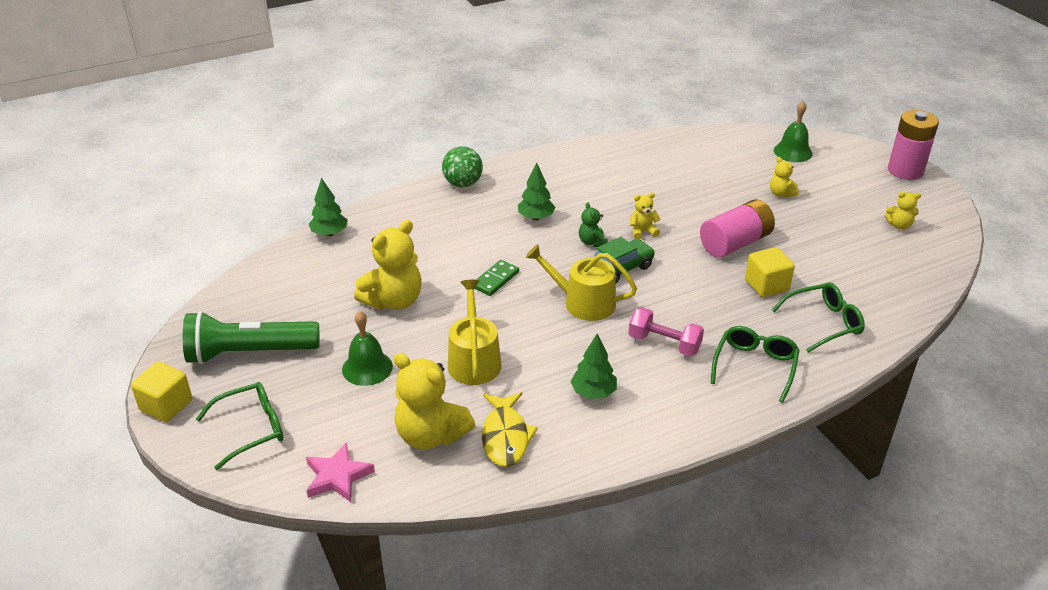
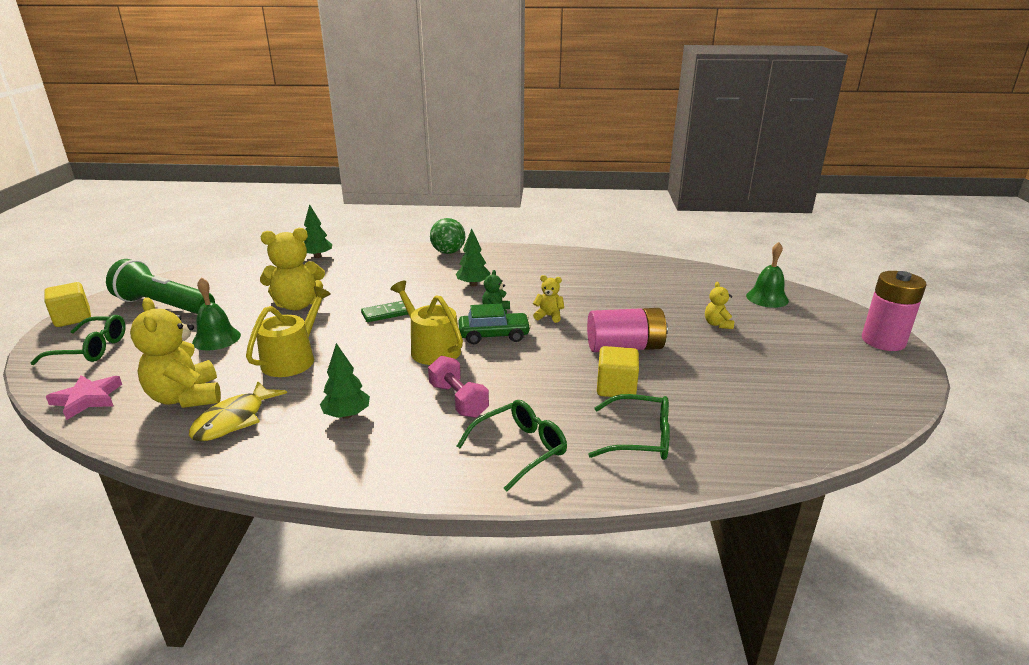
camera: 30 degrees right, 10 degrees down
(899, 225) = (826, 383): yellow teddy bear -> none

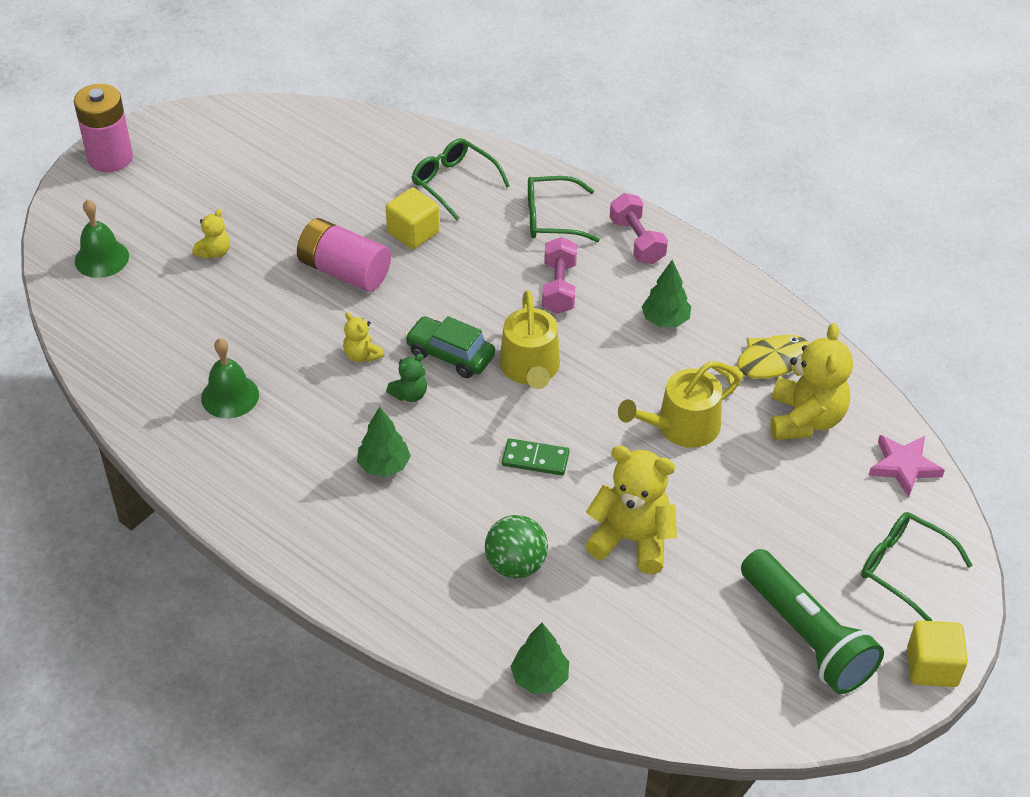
camera: 145 degrees left, 20 degrees up
(216, 338) = (753, 512): green bell -> green bell (230, 396)
(420, 466) = (637, 241): none -> pink dumbbell
(448, 252) = (340, 576): green ball -> green ball (516, 564)

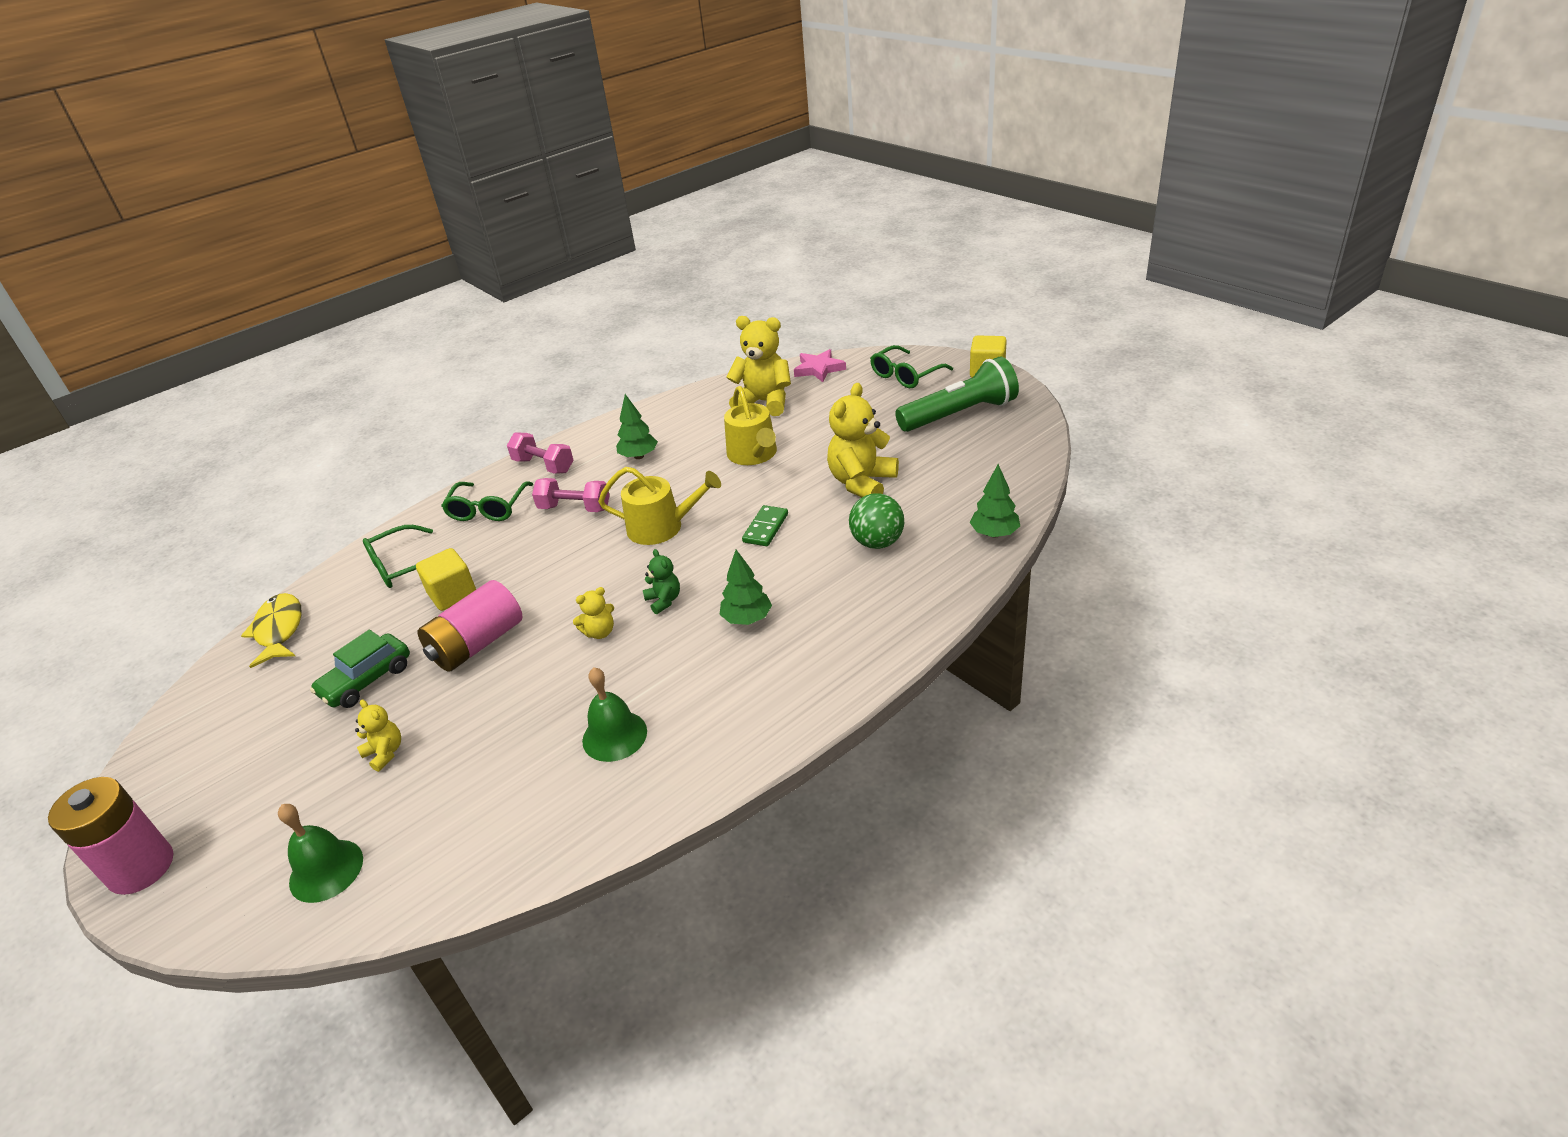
camera: 75 degrees left, 10 degrees down
(450, 355) = (625, 573): green car -> green car (367, 680)
(637, 241) = (543, 466): pink dumbbell -> pink dumbbell turned 45 degrees clockwise
(767, 364) = (705, 414): yellow fish -> yellow fish (279, 630)

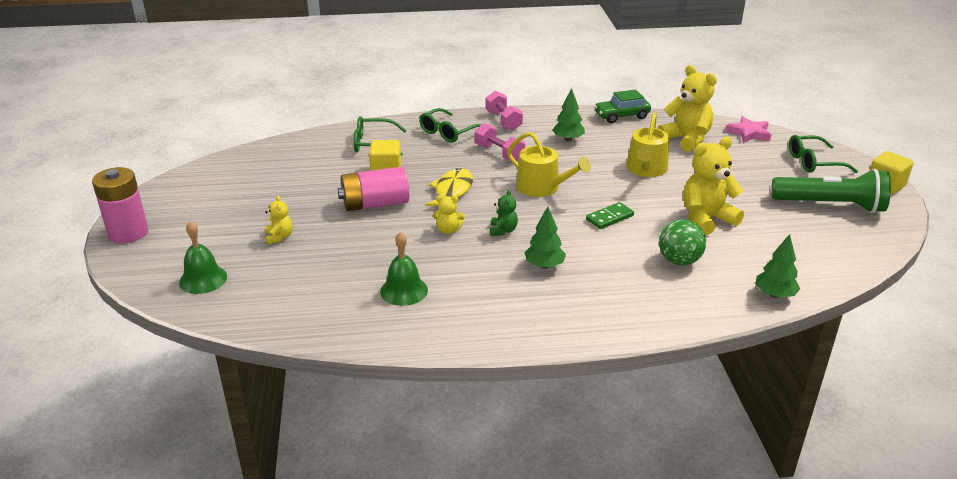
camera: 30 degrees right, 5 degrees down
(279, 630) = (283, 149): yellow fish -> yellow fish (452, 191)
(367, 680) = (302, 195): green car -> green car (621, 116)

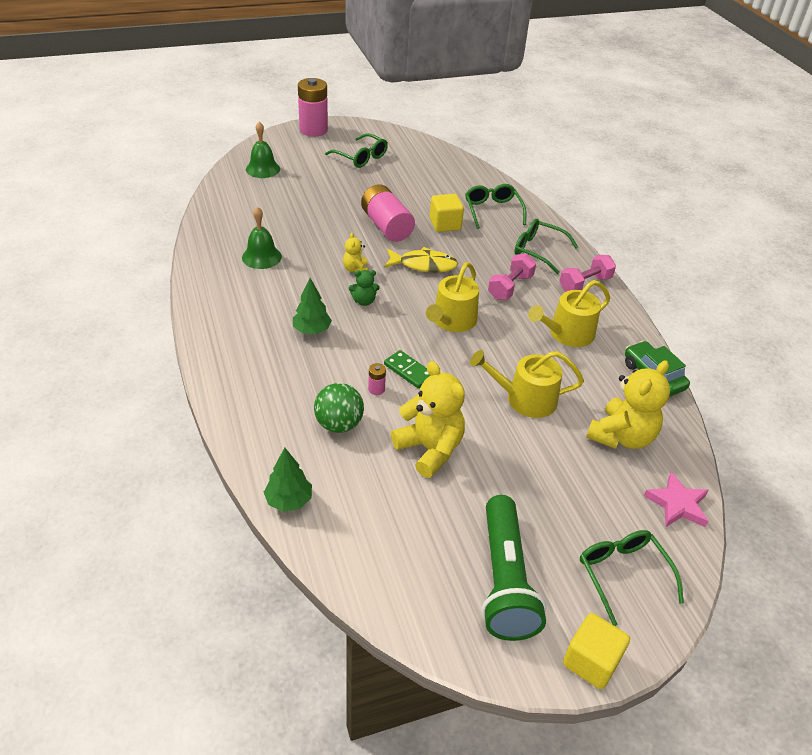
camera: 75 degrees right, 10 degrees up
(221, 205) = (361, 157): none -> green glasses
(279, 237) = (323, 189): yellow teddy bear -> none
(568, 139) = (567, 334): green tree -> yellow watering can
(633, 237) = (376, 389): none -> pink battery

